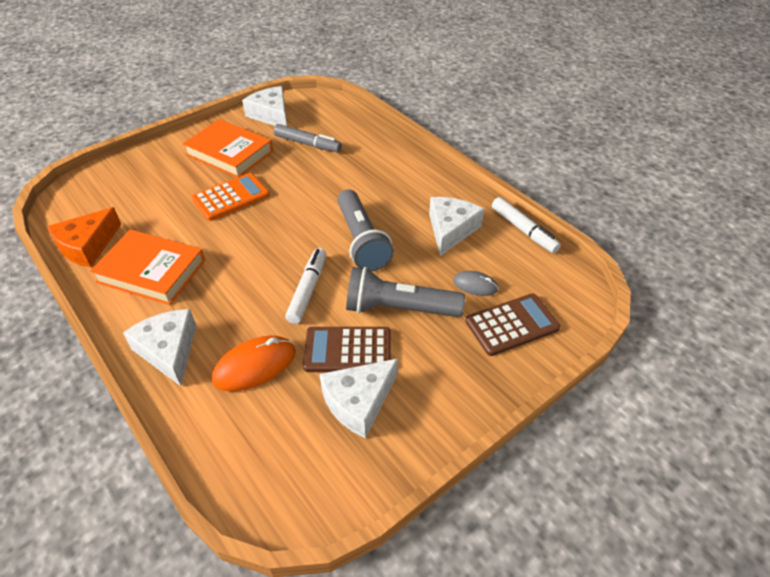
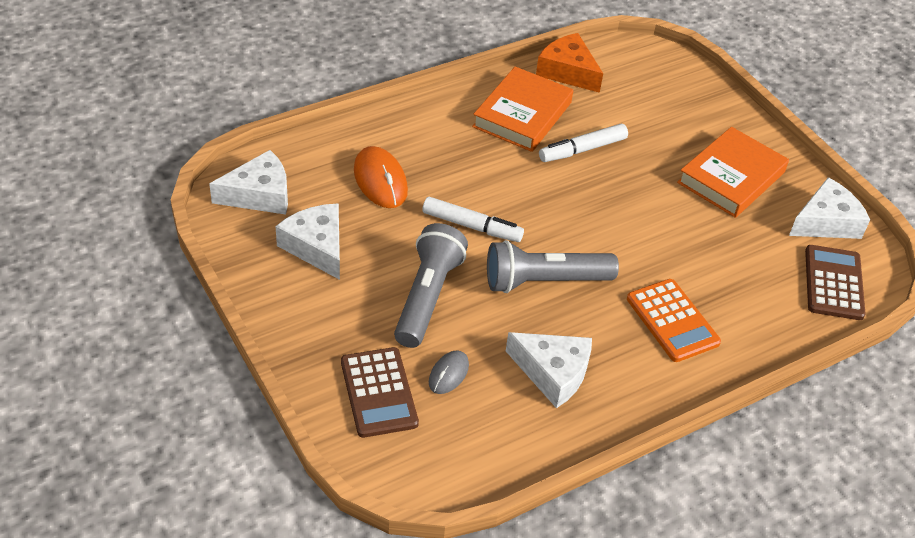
camera: 95 degrees right, 0 degrees up
(168, 350) = (414, 126): white cheese -> white cheese (259, 194)
(231, 197) = (638, 175): orange calculator -> orange calculator (672, 321)
(307, 144) = (752, 253): grey marker -> none
(347, 350) = (380, 247): brown calculator -> brown calculator (833, 283)
(523, 230) = (541, 454): white marker -> white marker (582, 149)

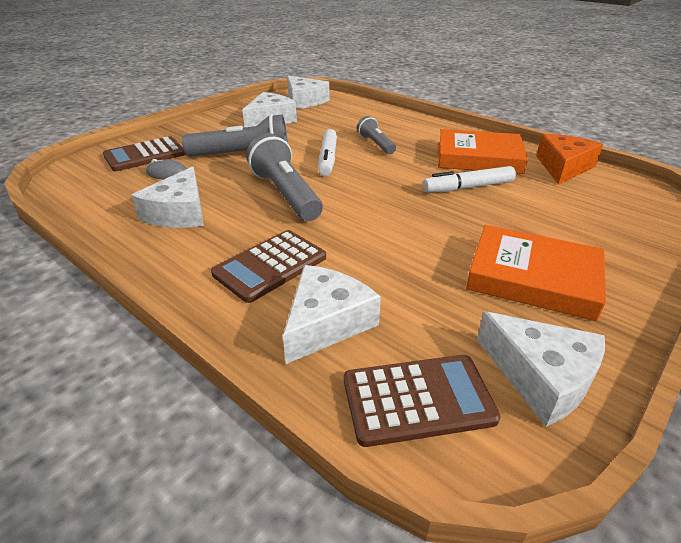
camera: 75 degrees right, 10 degrees down
(380, 180) = (348, 126): orange mouse -> none
(450, 175) = (376, 144): none -> grey flashlight
(582, 149) = (468, 187): white marker -> white marker turned 60 degrees counterclockwise
(672, 321) = (270, 266): orange calculator -> brown calculator
(754, 305) = (326, 322): none -> white cheese

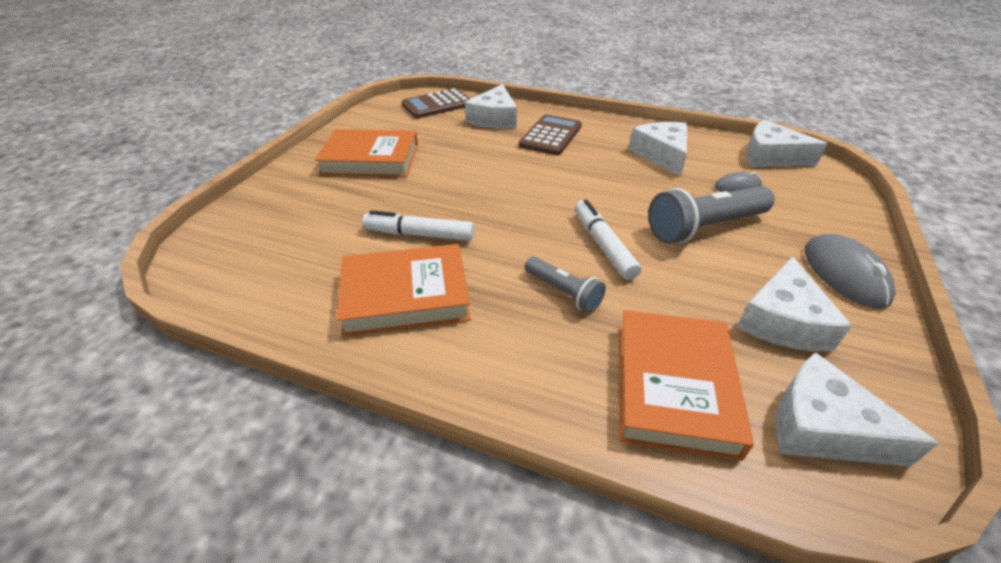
camera: 160 degrees right, 5 degrees up
(145, 155) = (805, 204): brown calculator -> none
(203, 126) = (844, 274): none -> grey mouse
(285, 194) = (599, 188): grey flashlight -> none
(350, 114) = (674, 386): none -> orange book
(468, 187) = (419, 234): white marker -> white marker turned 135 degrees counterclockwise
(541, 377) = (379, 119): white cheese -> white cheese (770, 157)
(563, 167) = (285, 302): orange cheese -> none

